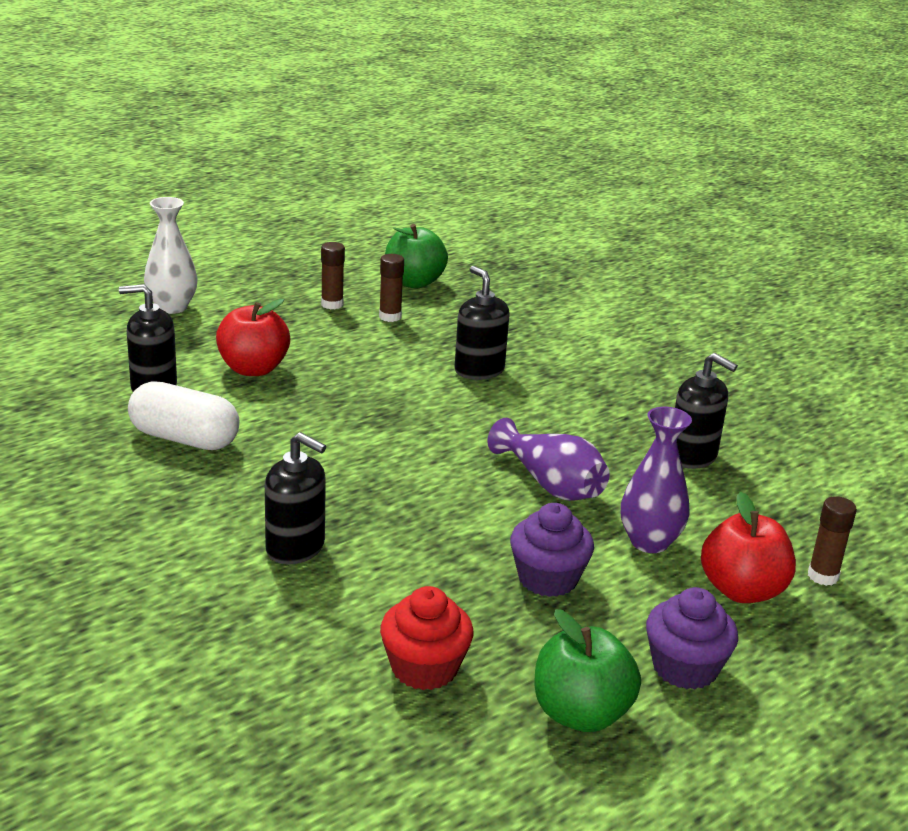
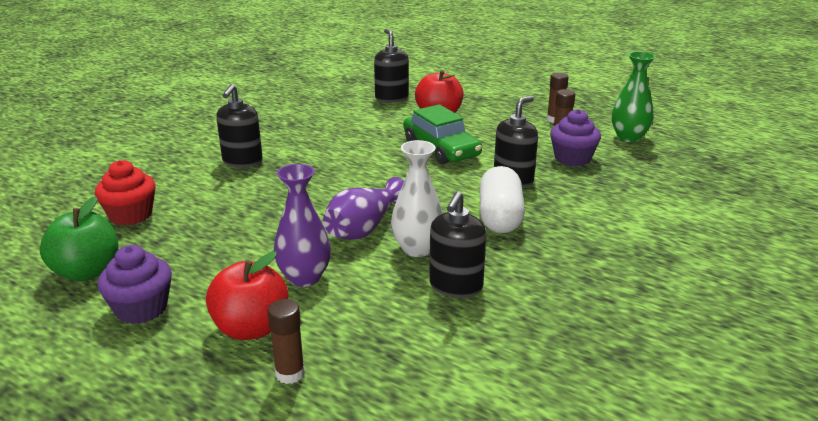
camera: 75 degrees right, 0 degrees up
(172, 307) = (493, 83): white vase -> white vase (417, 249)
(184, 439) = (341, 115): white capsule -> white capsule (500, 217)
(364, 392) = (441, 149): none -> green car
(414, 282) = (628, 137): green apple -> green vase
(547, 578) = (238, 242): purple cupcake -> purple cupcake (572, 158)

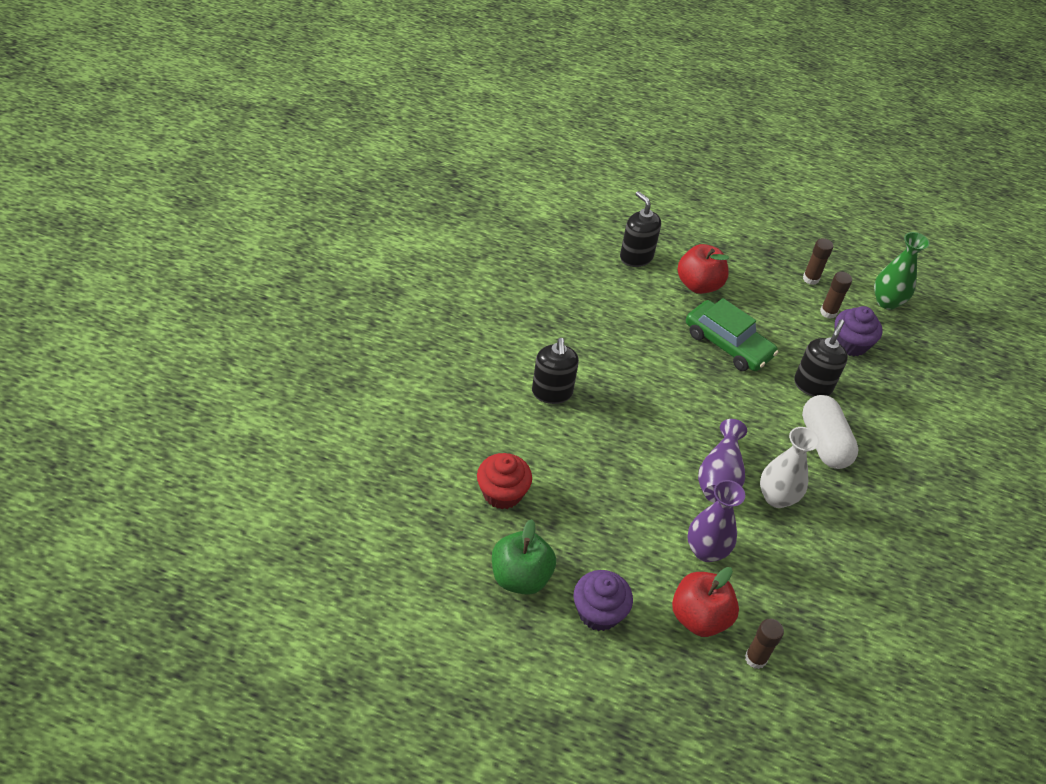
camera: 20 degrees left, 20 degrees up
(455, 286) = (827, 539): black soap dispenser -> none

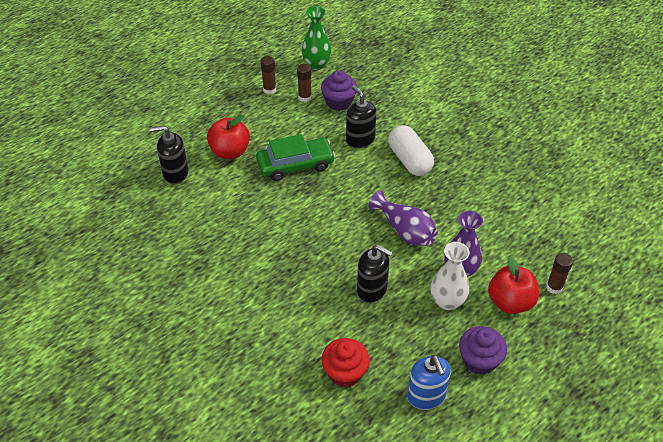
camera: 55 degrees left, 0 degrees up
(520, 577) = (426, 396): green apple -> blue soap dispenser
(552, 392) = (270, 292): black soap dispenser -> black soap dispenser (372, 289)
(776, 497) = (438, 209): white vase -> white vase (447, 301)
(824, 443) = (409, 160): white capsule -> white capsule turned 45 degrees clockwise

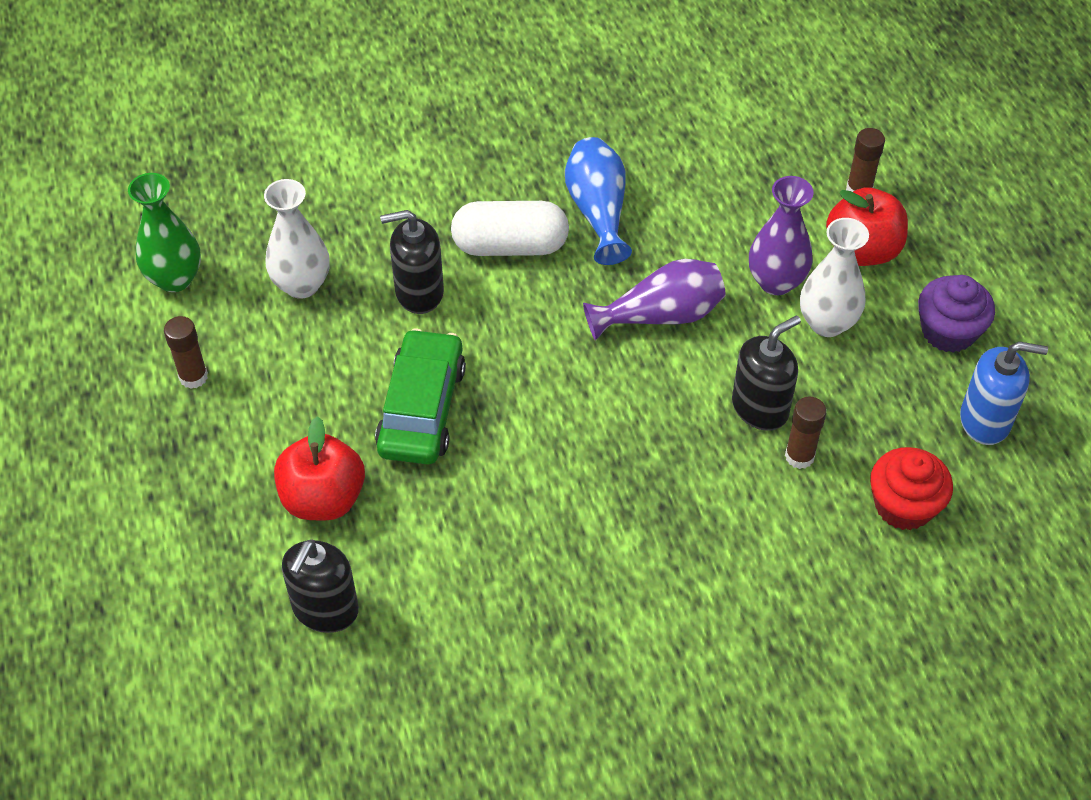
camera: 65 degrees left, 5 degrees up
(305, 97) = (254, 330): brown glue stick -> brown glue stick (799, 456)
(339, 102) = (302, 285): purple cupcake -> white vase
(455, 184) = (598, 211): none -> blue vase

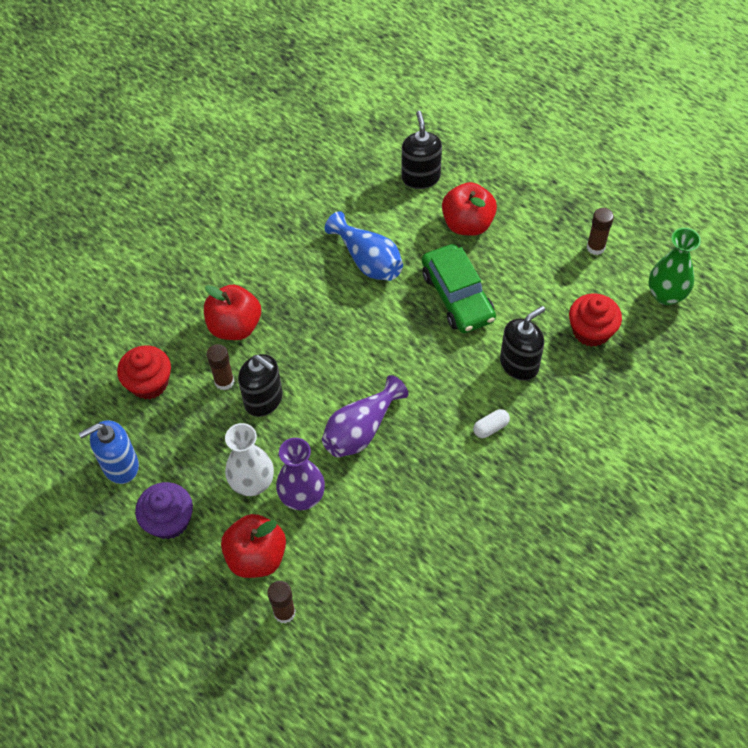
camera: 150 degrees right, 5 degrees up
(302, 285) = (591, 331): white vase -> red cupcake
(510, 246) = (490, 428): white capsule -> white capsule, size x0.46
(598, 211) = (454, 487): blue vase -> blue vase (368, 260)
(745, 523) = (235, 326): none -> red apple
(760, 408) = (263, 400): black soap dispenser -> black soap dispenser turned 75 degrees counterclockwise

